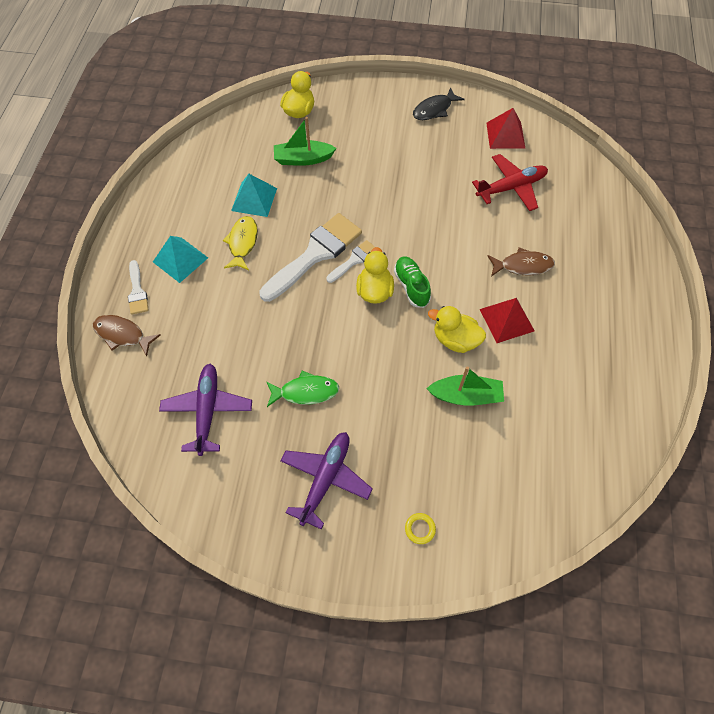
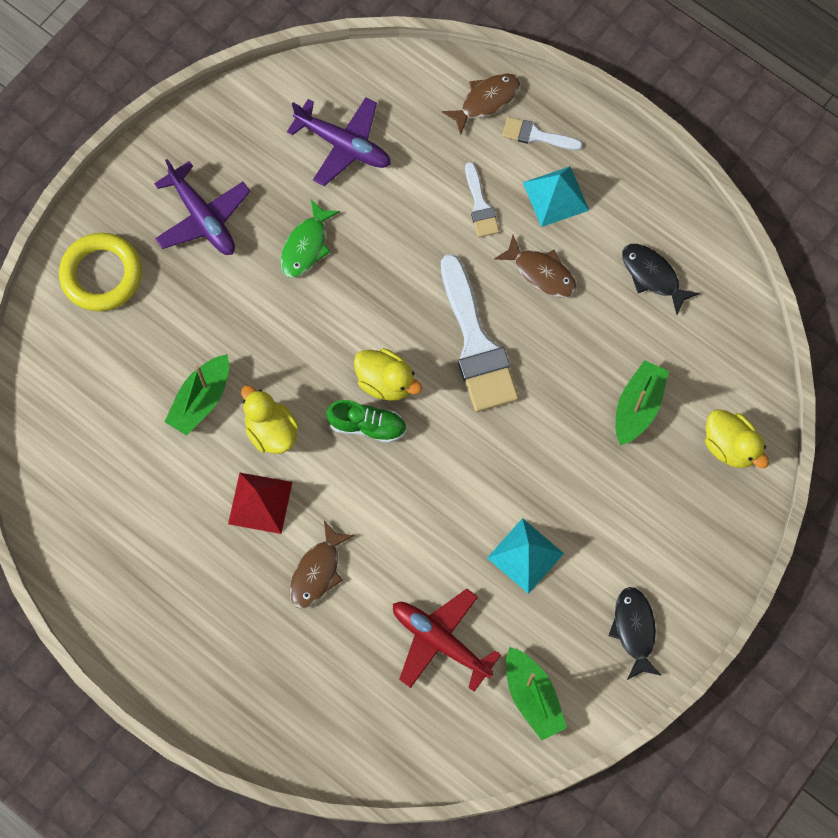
camera: 120 degrees right, 10 degrees up
(211, 186) = (652, 276): none -> black fish
(242, 243) = (541, 273): yellow fish -> brown fish
(254, 199) = (602, 316): turquoise pyramid -> turquoise pyramid (525, 555)
(354, 260) = (442, 382): white brush -> white brush (480, 205)
(420, 529) = (102, 275): yellow ring -> yellow ring, size x2.49
(455, 340) = (271, 431): yellow duck -> yellow duck turned 90 degrees counterclockwise
(505, 135) = (532, 696): red pyramid -> green boat
(511, 187) = (440, 641): red plane -> red plane turned 120 degrees clockwise

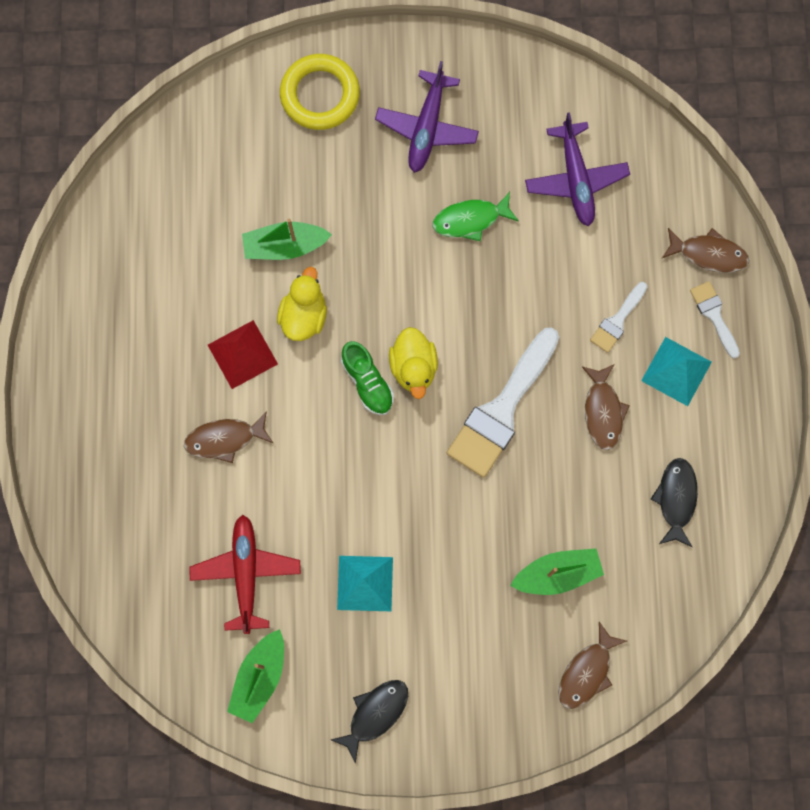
camera: 50 degrees right, 5 degrees up
(730, 446) = (587, 672): yellow duck -> brown fish

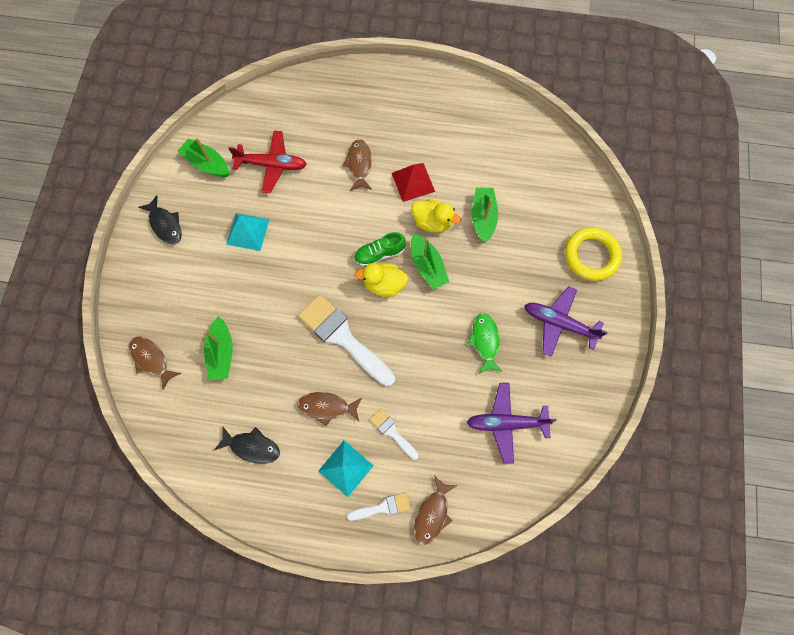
camera: 100 degrees right, 5 degrees down
(374, 312) = (427, 266): none -> green boat

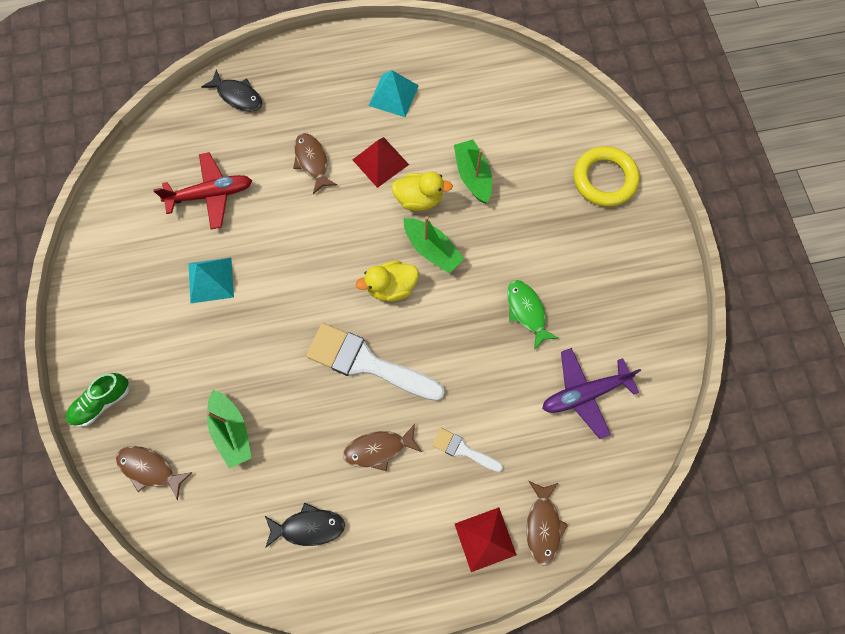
camera: 20 degrees left, 0 degrees up
(165, 224) = (108, 305): black fish -> black fish (238, 96)
(207, 163) = (133, 217): green boat -> none
(346, 468) = (426, 510): turquoise pyramid -> turquoise pyramid (393, 95)
(379, 254) = (373, 254): green shoe -> green shoe (102, 402)
(383, 507) = (485, 539): white brush -> red pyramid
(559, 323) = (598, 264): purple plane -> none

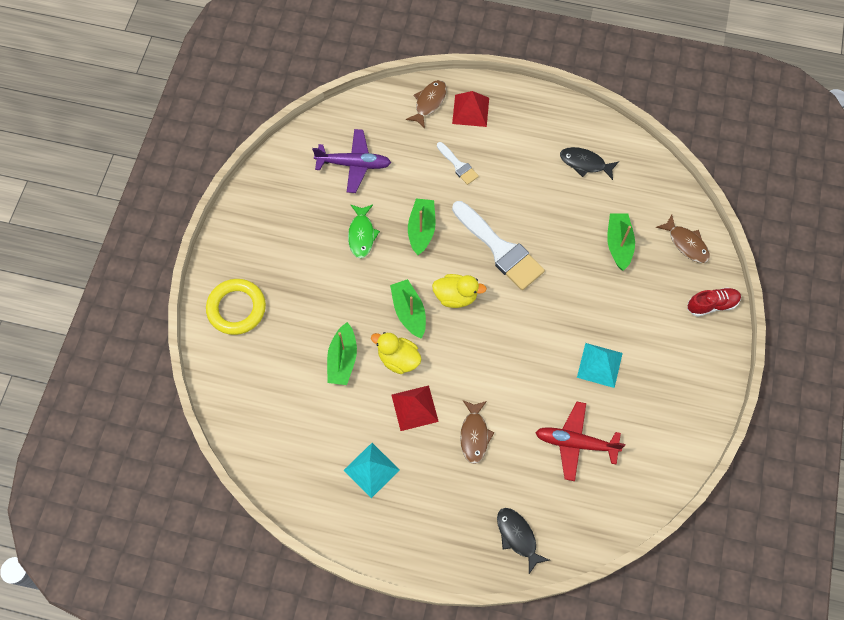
camera: 155 degrees left, 5 degrees down
(102, 402) = (712, 305): green shoe -> red shoe
(378, 449) = (517, 190): brown fish -> none
(465, 346) = (421, 230): none -> green boat

